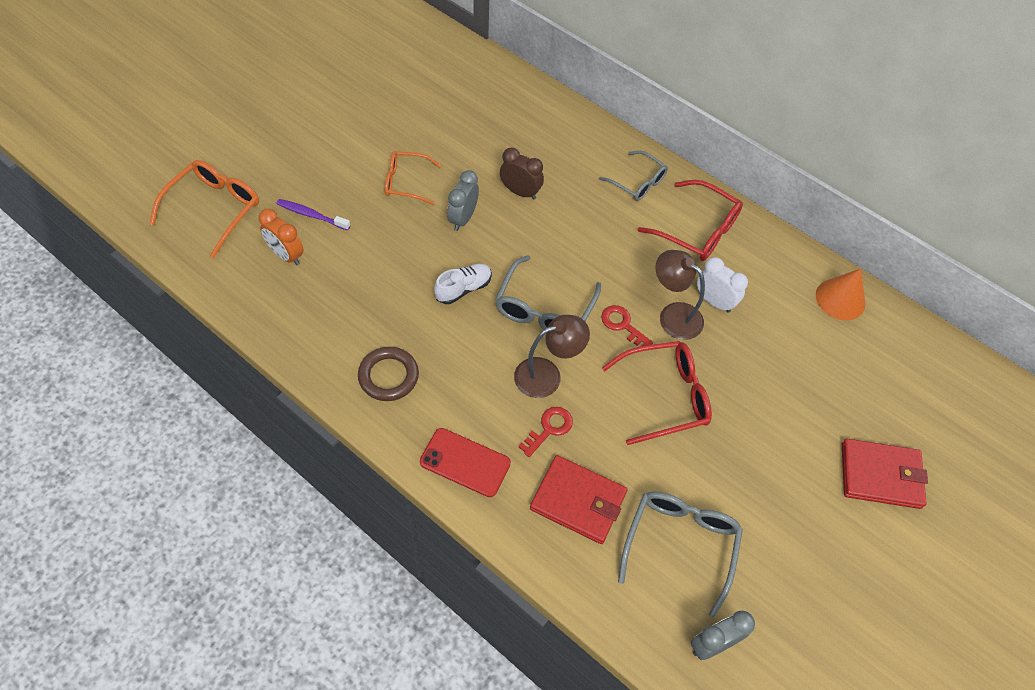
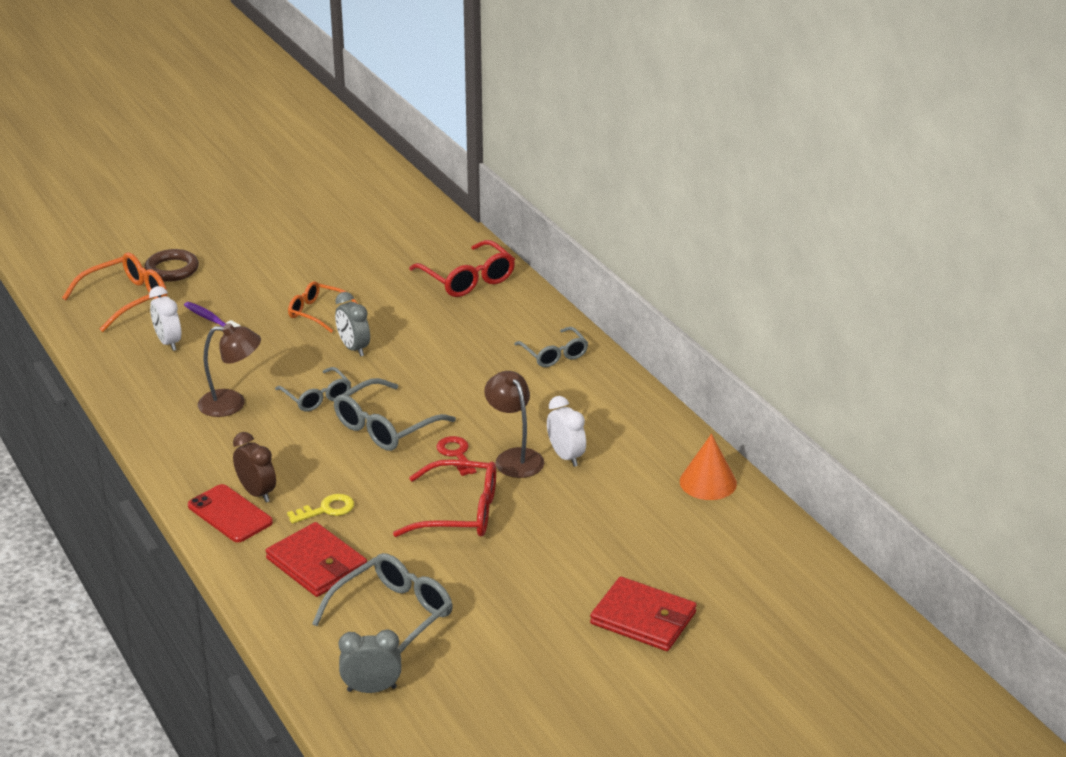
camera: 25 degrees right, 25 degrees down
(286, 255) = (168, 342): orange clock -> white clock
(388, 376) = (202, 442): brown ring -> brown ring (172, 269)
(463, 218) = (354, 348): grey clock -> grey clock turned 75 degrees counterclockwise
(463, 289) = (317, 397): white shoe -> grey glasses
(520, 192) = (425, 340): brown clock -> brown clock (257, 493)
(547, 374) = (353, 472): brown lamp -> brown lamp (232, 404)
(549, 428) = (326, 509): red key -> yellow key
(698, 230) = (591, 401): red glasses -> red glasses (468, 279)

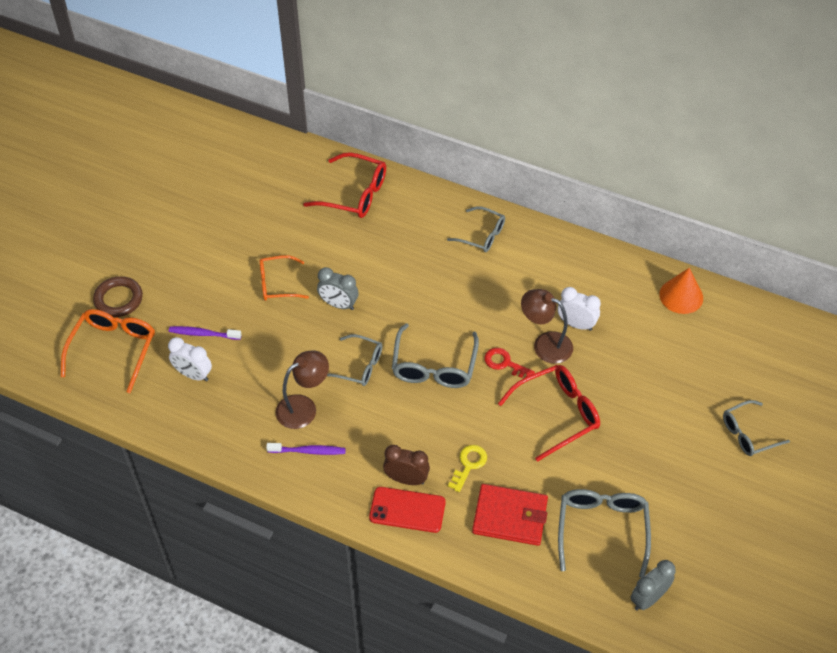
camera: 35 degrees left, 20 degrees up
(197, 434) = (308, 451): none -> purple toothbrush
(643, 618) = (748, 434): red wallet -> grey glasses

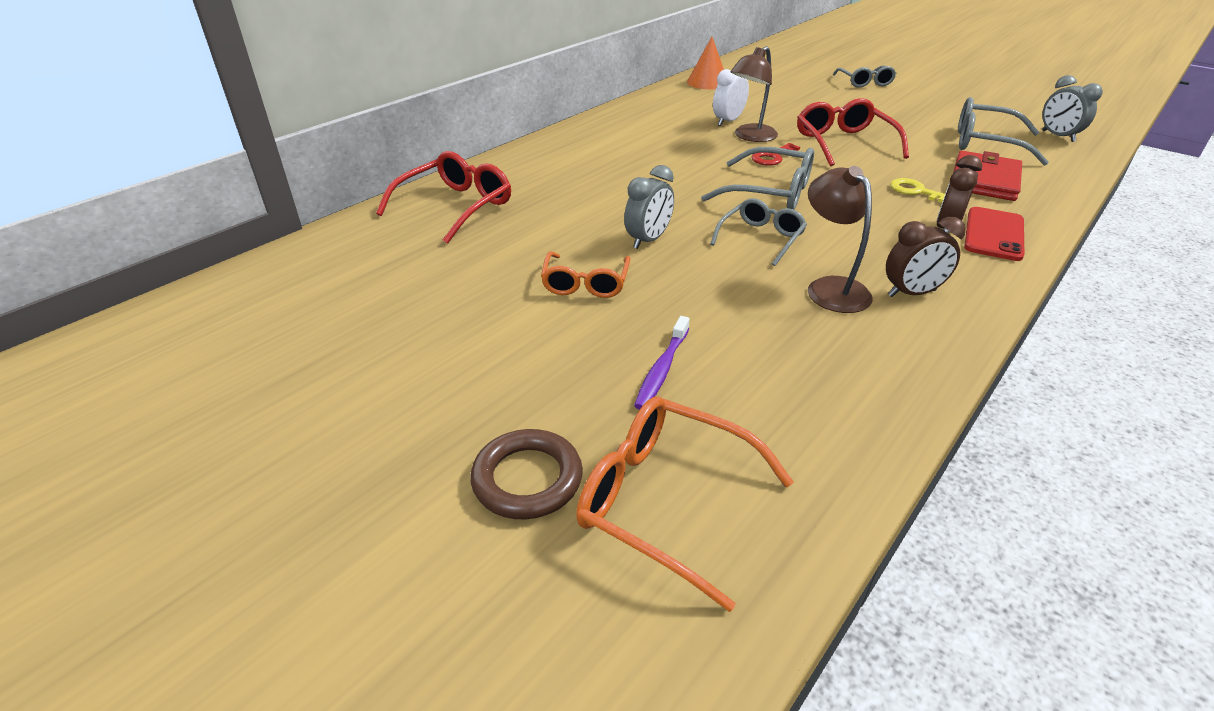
camera: 75 degrees left, 15 degrees down
(193, 375) = (753, 391): white clock -> none
(308, 451) = (911, 293): purple toothbrush -> brown clock
(482, 235) = (582, 145): grey glasses -> none

